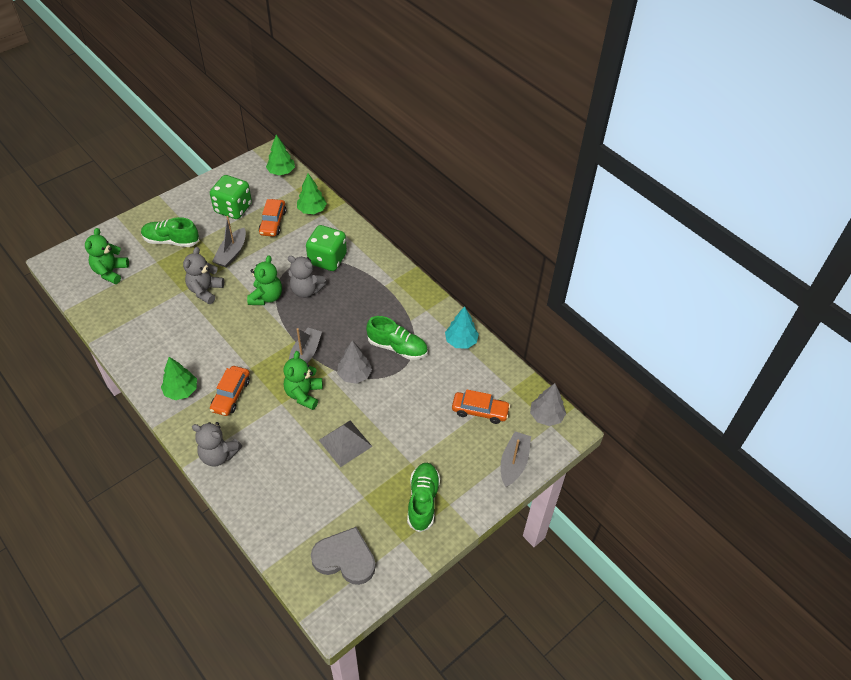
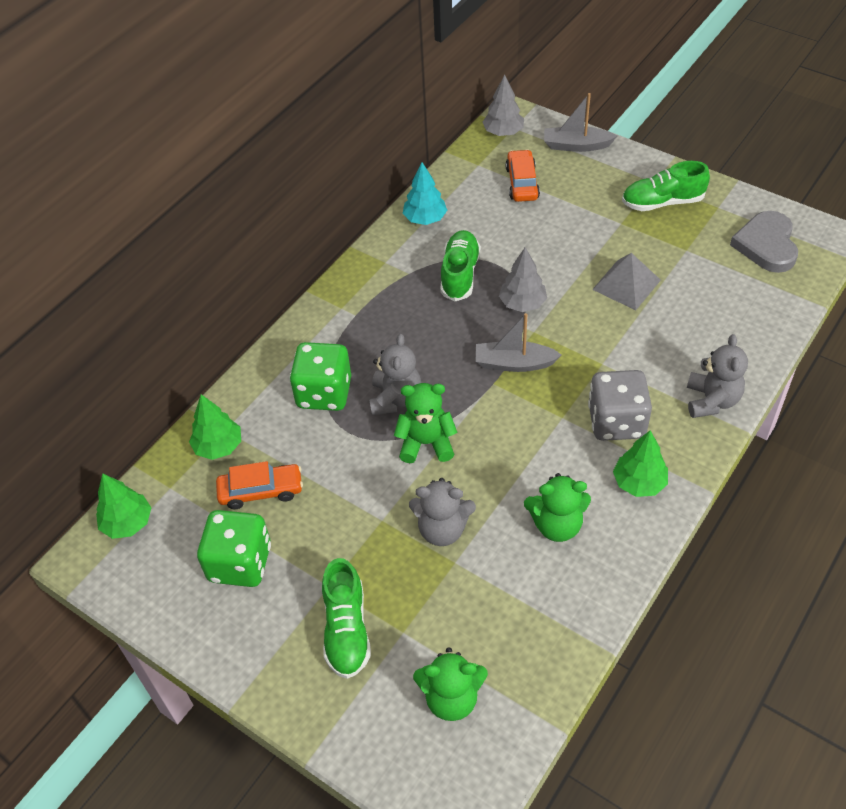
camera: 100 degrees left, 0 degrees up
(231, 395) = (616, 422): orange car -> grey dice
(232, 253) = (349, 524): grey boat -> none
(304, 394) = (577, 345): green teddy bear -> green teddy bear (557, 525)

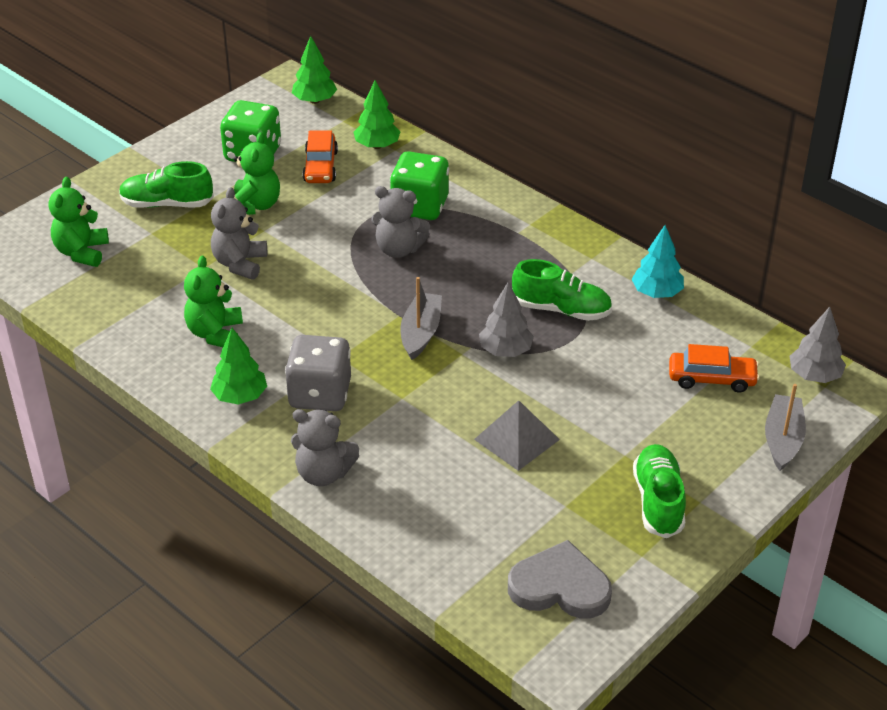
camera: 95 degrees right, 10 degrees down
(426, 443) = (338, 263): green teddy bear -> green teddy bear (255, 205)

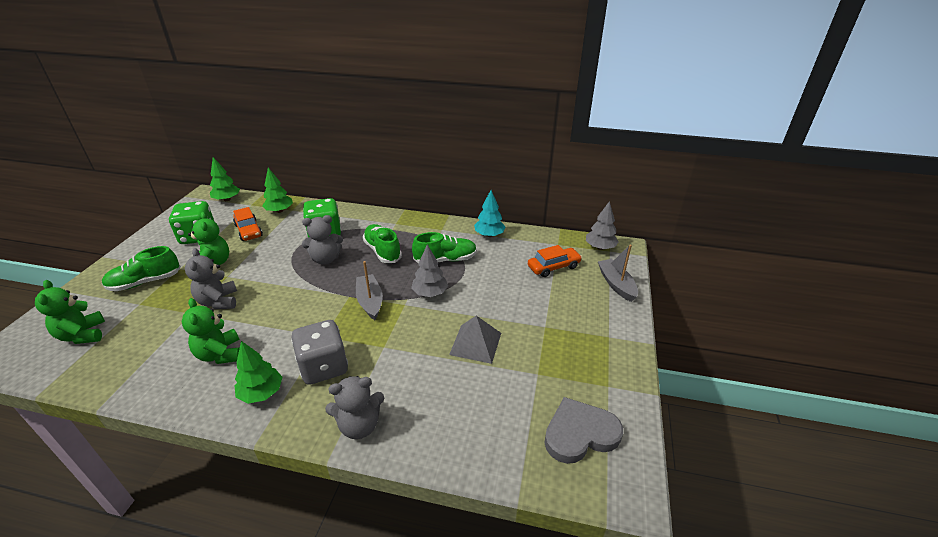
camera: 30 degrees left, 5 degrees down
(658, 501) = (587, 346): green shoe -> green shoe (382, 251)

